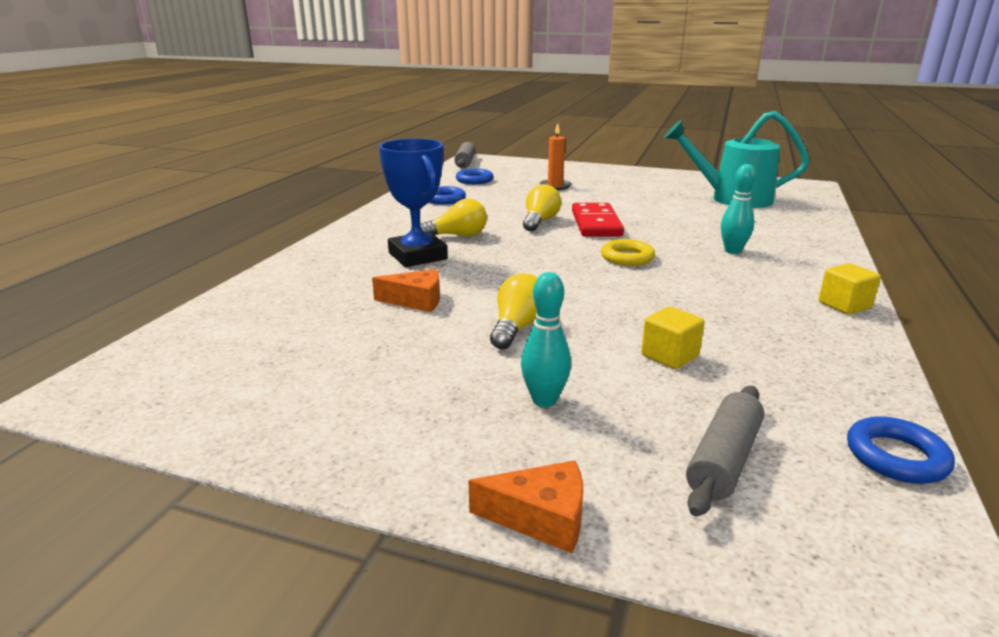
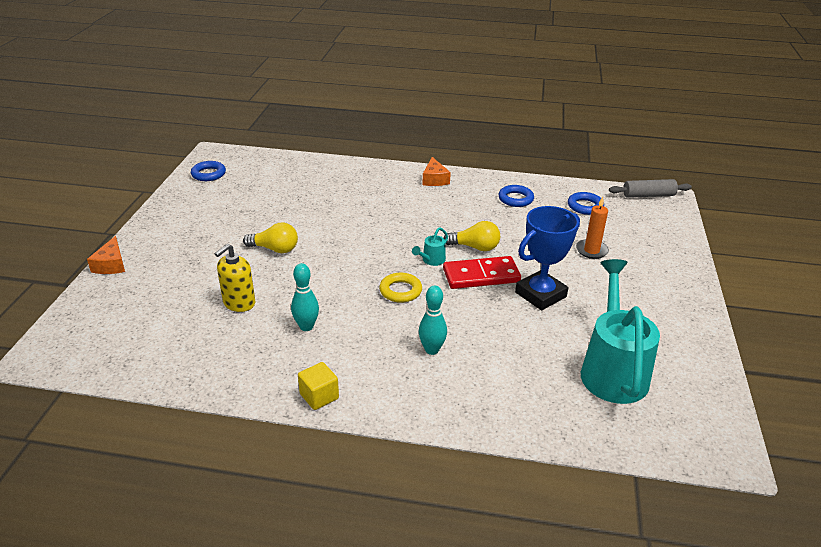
camera: 80 degrees right, 10 degrees up
(416, 301) = (309, 213): orange cheese -> orange cheese (434, 179)
(417, 256) = (382, 204): blue trophy -> blue trophy (540, 294)
(457, 236) = (427, 214): yellow light bulb -> none
(544, 400) = (195, 262): turquoise bowling pin -> turquoise bowling pin (306, 327)
(564, 240) = (431, 260): none -> turquoise watering can
(669, 356) = (239, 303): yellow cube -> yellow soap dispenser
(724, 460) = (136, 313): grey rolling pin -> none
(896, 457) = (127, 371): blue ring -> blue ring (208, 174)

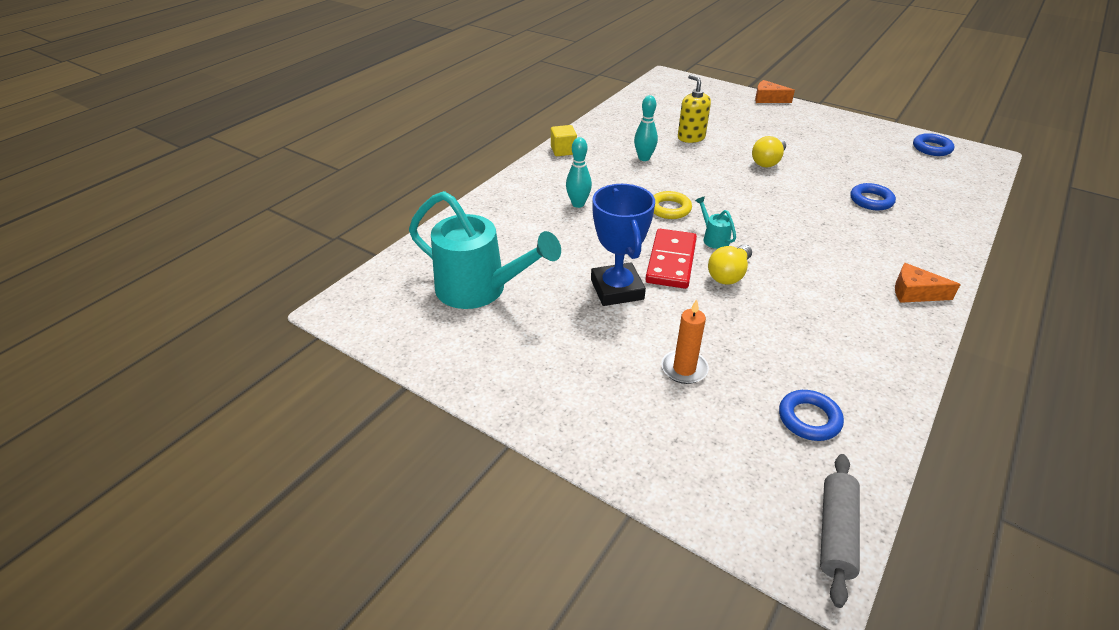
camera: 115 degrees right, 5 degrees up
(515, 199) = (845, 350): blue ring -> blue ring (871, 200)

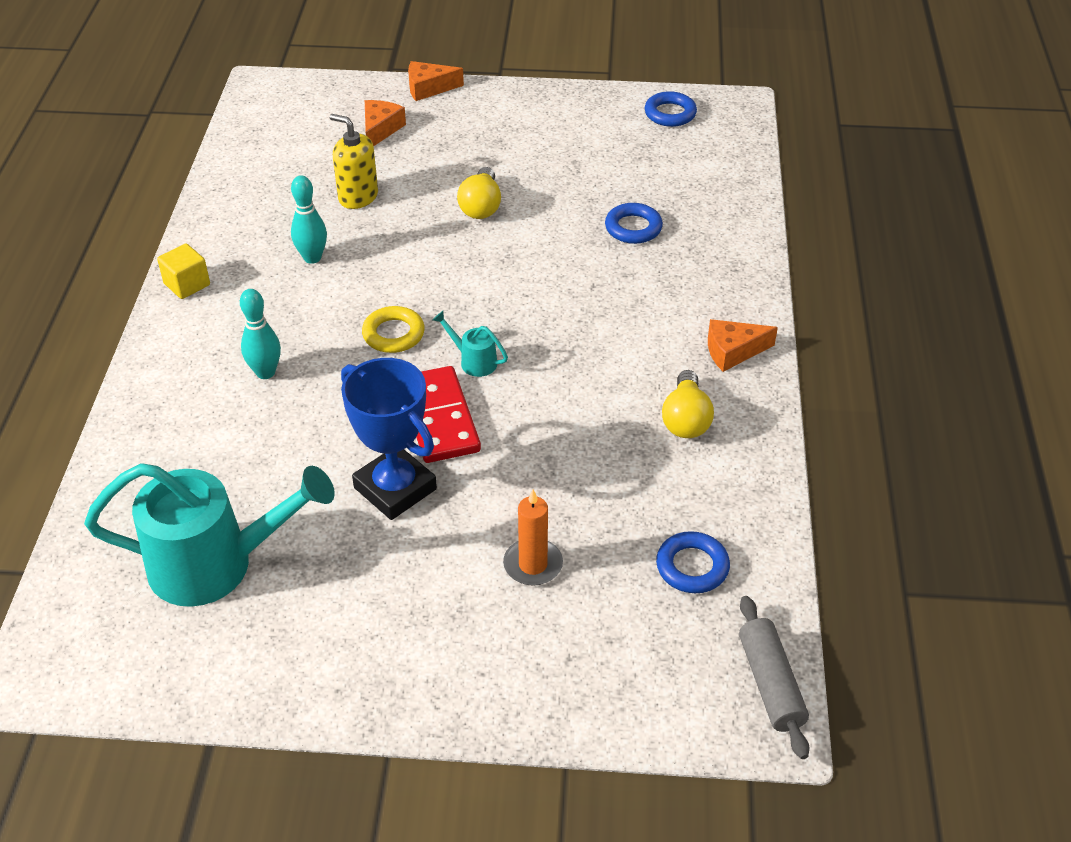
camera: 30 degrees left, 5 degrees up
(725, 110) = (380, 130): none -> orange cheese
(729, 274) = (519, 409): yellow light bulb -> yellow light bulb (686, 419)

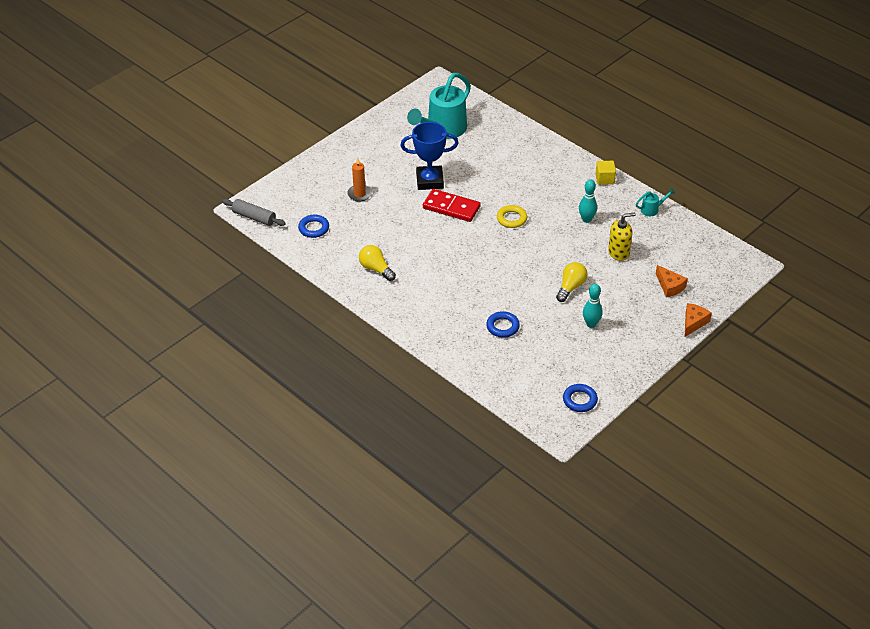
camera: 130 degrees right, 0 degrees up
(265, 372) = (526, 177): turquoise bowling pin -> turquoise bowling pin (591, 324)
(473, 361) = (471, 232): turquoise watering can -> turquoise watering can (652, 209)
(481, 206) = (571, 287): yellow light bulb -> yellow light bulb turned 75 degrees clockwise
(733, 351) = (394, 306): orange cheese -> none

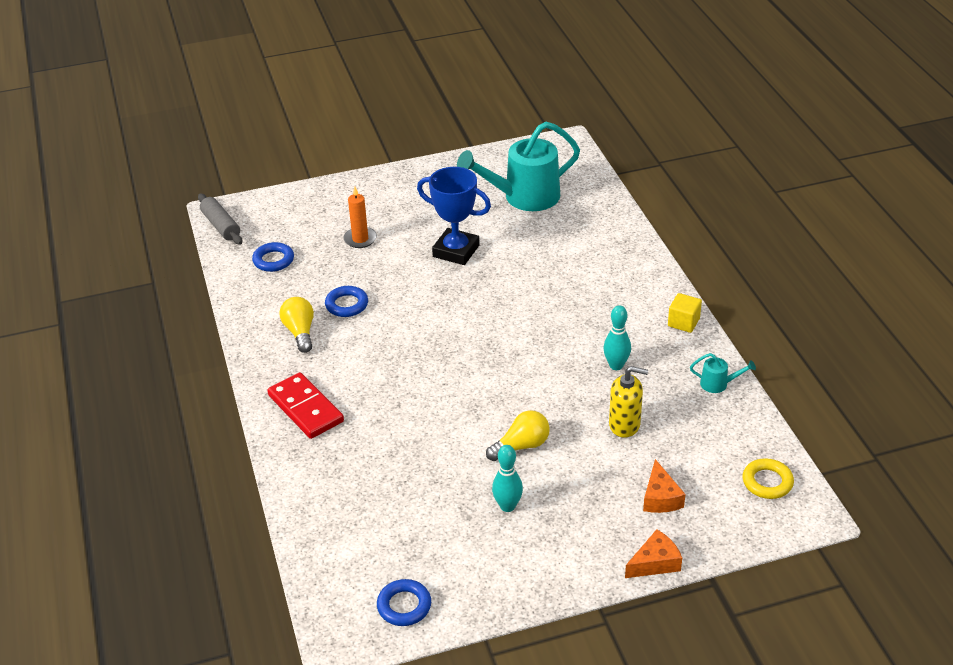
camera: 30 degrees right, 5 degrees down
(451, 207) = (454, 291): red domino -> red domino (305, 408)
(502, 327) = (389, 463): blue ring -> blue ring (347, 305)
(511, 219) = (518, 330): yellow ring -> yellow ring (767, 482)

